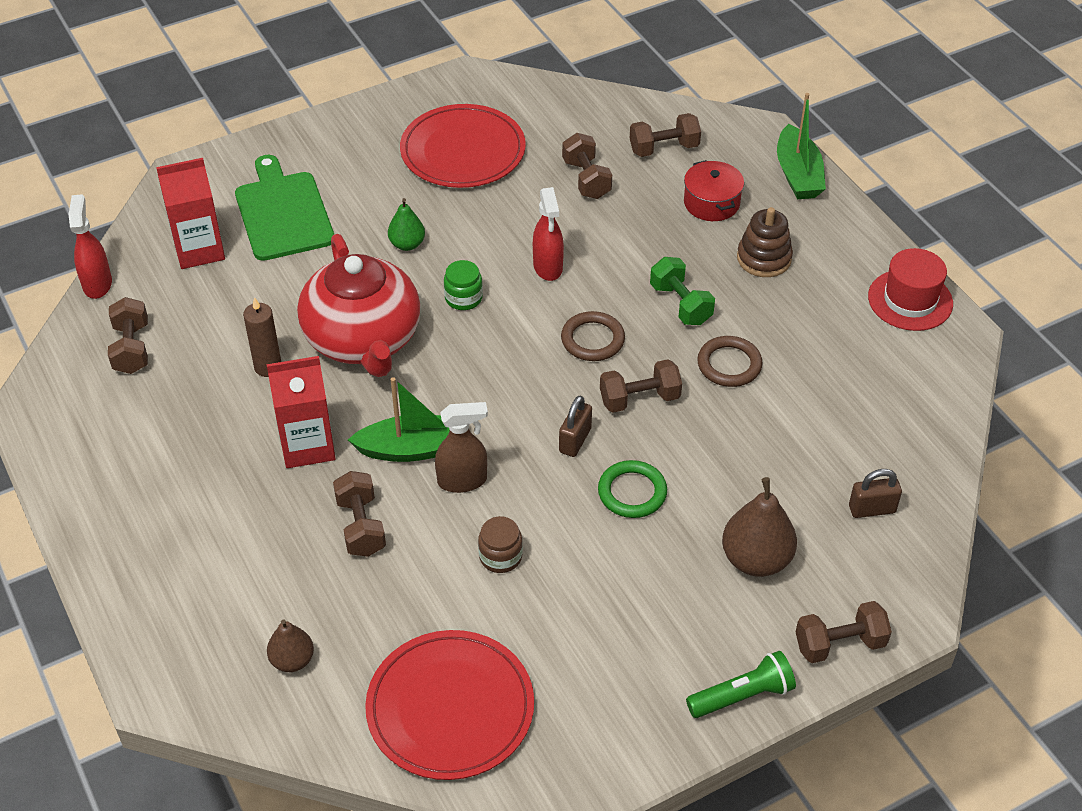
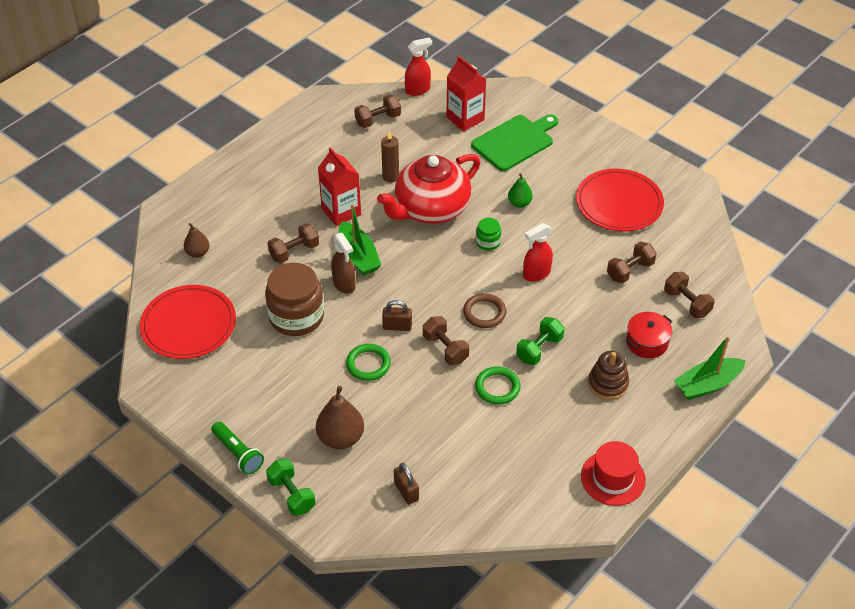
camera: 70 degrees right, 0 degrees up
(500, 556) = (296, 317): brown jar -> brown jar, size x2.11
(729, 364) = (497, 387): brown ring -> green ring
(839, 644) = (292, 495): brown dumbbell -> green dumbbell

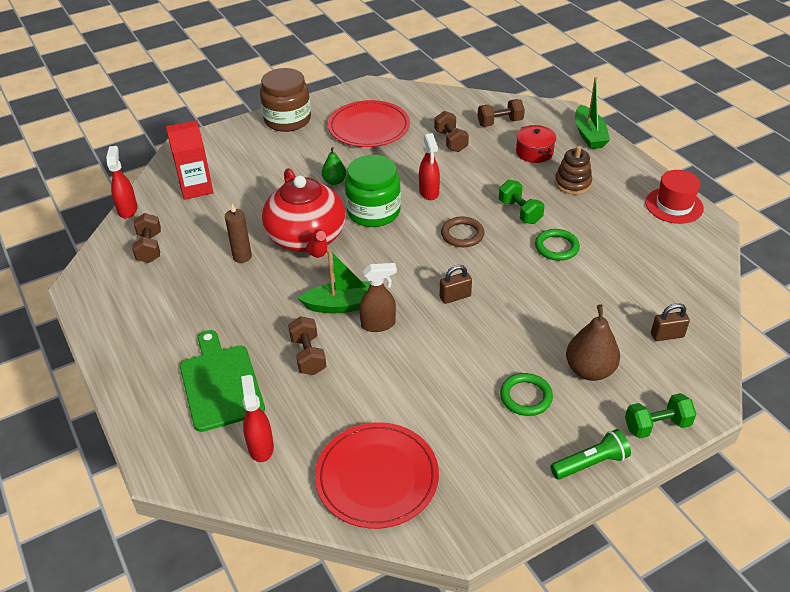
camera: 70 degrees left, 5 degrees down
(198, 253) = (260, 447): brown pear -> red spray bottle
(296, 317) = (408, 373): brown jar -> brown jar (287, 120)
(341, 212) = (270, 305): red carton -> none
(368, 364) = (497, 329): green ring -> green ring (526, 397)
(397, 326) = (455, 297): brown padlock -> brown padlock turned 45 degrees clockwise
(445, 349) = (497, 270): brown dumbbell -> none
(488, 242) = (373, 212): green jar -> green jar, size x2.11
(515, 142) = (252, 165): green cutting board -> green cutting board (220, 384)

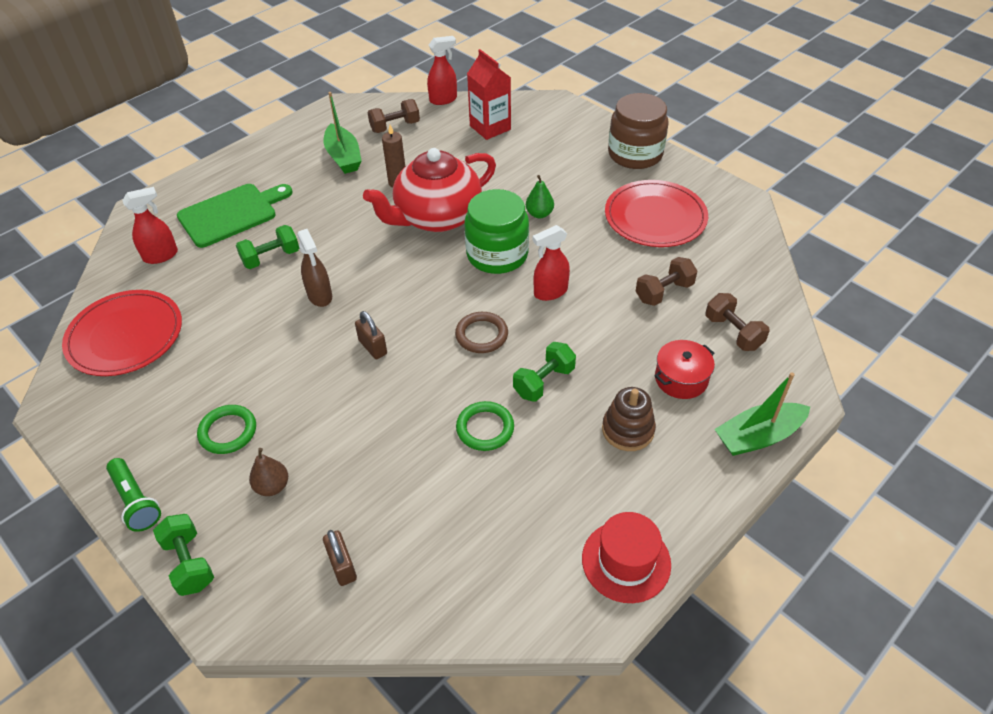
camera: 75 degrees right, 5 degrees up
(308, 355) = (271, 258): brown dumbbell -> green dumbbell
(343, 305) = (343, 265): green boat -> green boat (343, 157)
(589, 370) = (272, 486): brown pear -> brown pear, size x0.60

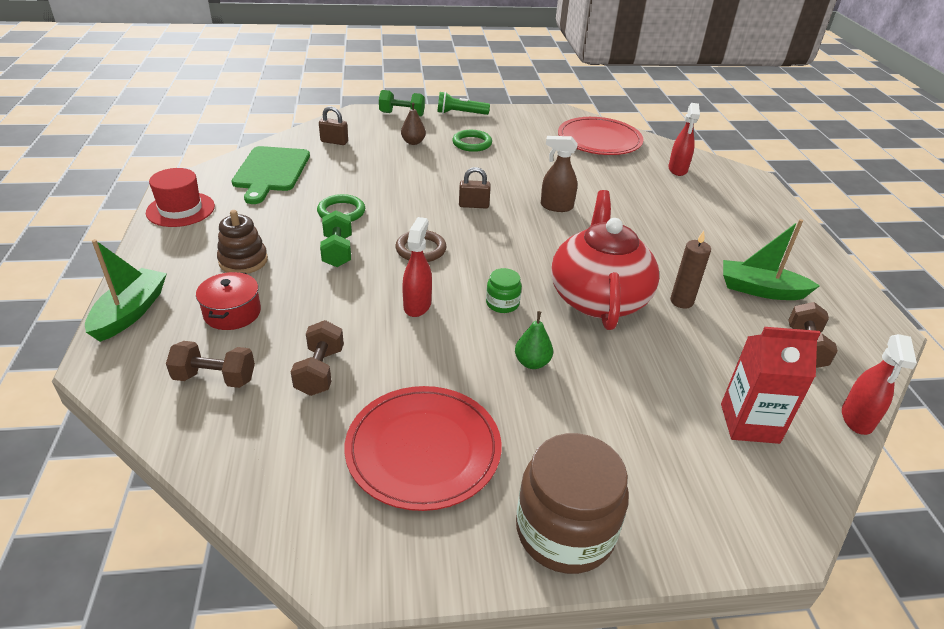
camera: 125 degrees right, 10 degrees down
(231, 214) = (708, 208): green cutting board -> green cutting board (270, 171)
(271, 258) = (628, 204): green dumbbell -> none
(497, 255) = (502, 303): green jar -> green jar, size x0.47

